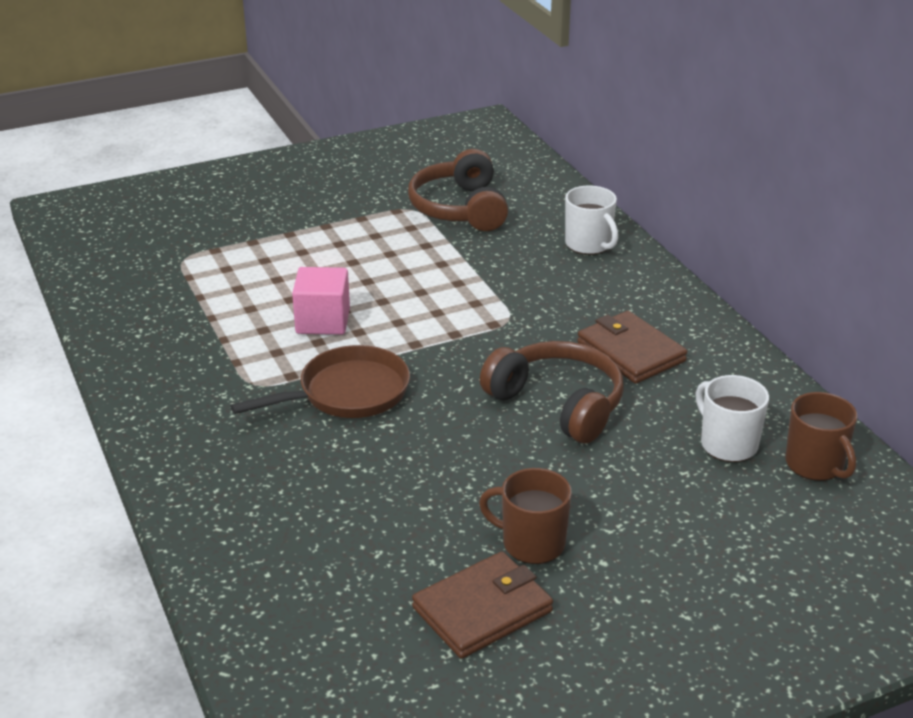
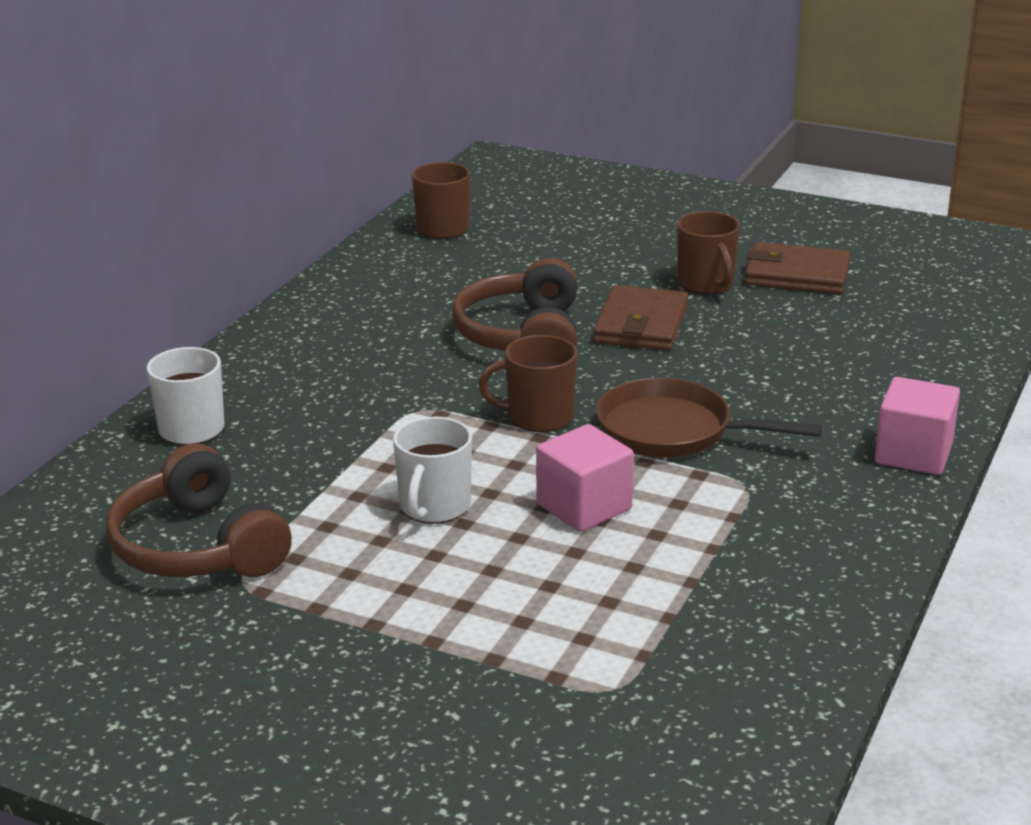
camera: 130 degrees left, 5 degrees down
(176, 469) = (913, 454): none -> pink cube
(438, 355) = (538, 417): none -> brown mug
(460, 208) = (197, 547): brown headphones -> brown headphones turned 105 degrees clockwise
(630, 352) = (388, 335): brown wallet -> brown wallet (641, 324)
(727, 444) = (467, 260): white mug -> white mug (434, 507)

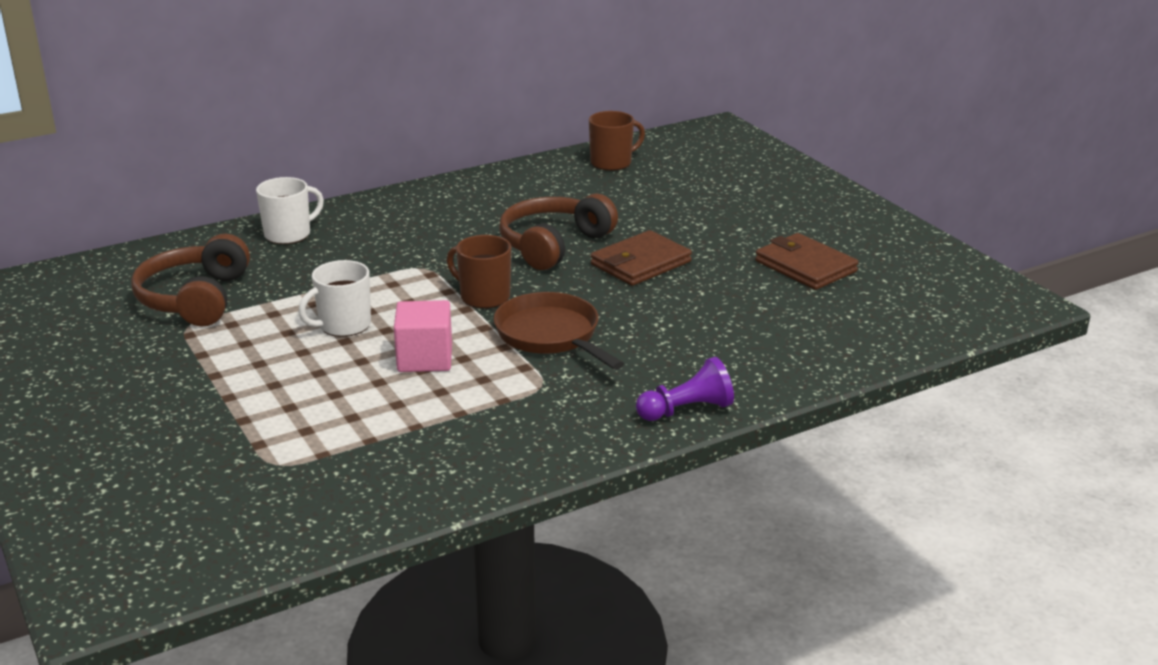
camera: 35 degrees right, 0 degrees up
(706, 284) = (729, 251): brown mug -> none
(913, 454) = (686, 410): pink cube -> purple pawn

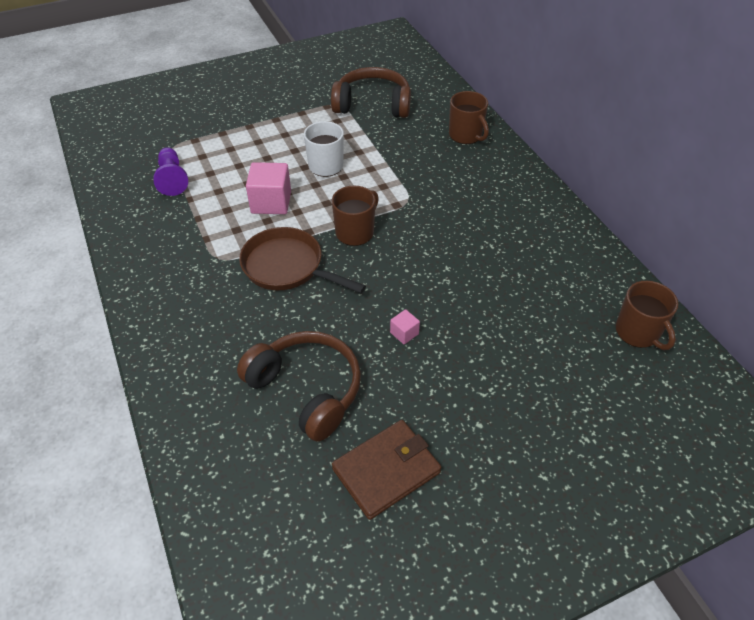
camera: 95 degrees right, 20 degrees up
(289, 234) = (466, 135): white mug -> brown mug
(551, 335) = (287, 267): brown pan -> brown pan turned 120 degrees counterclockwise
(553, 245) = (444, 276): brown headphones -> brown headphones (307, 390)
(640, 263) = (404, 333): brown wallet -> pink cube
(686, 410) = (156, 336): purple pawn -> purple pawn (172, 179)

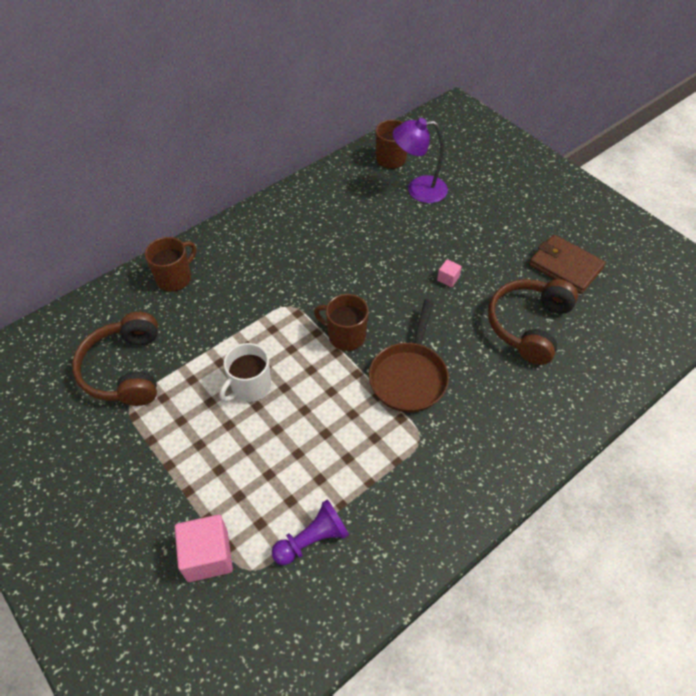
camera: 105 degrees left, 5 degrees up
(271, 202) = (324, 419): pink cube -> pink cube (207, 556)
(570, 345) = (418, 189): none -> purple lamp

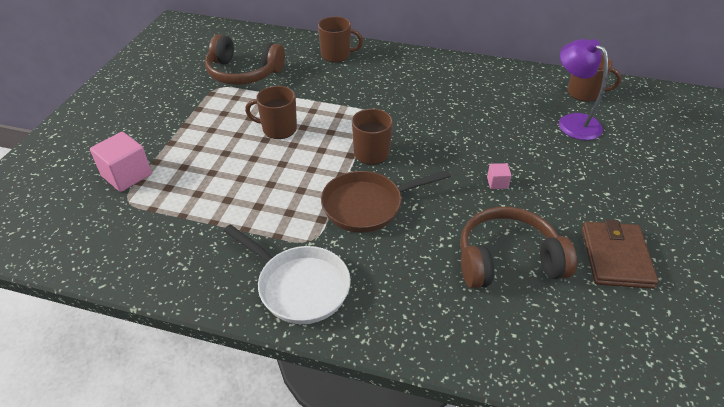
camera: 55 degrees right, 10 degrees down
(125, 370) = (243, 73): brown headphones -> brown headphones turned 120 degrees counterclockwise
(250, 387) = (278, 129): white mug -> brown mug
(312, 539) = (172, 220): purple pawn -> none
(466, 474) = (299, 286): none -> white pan

